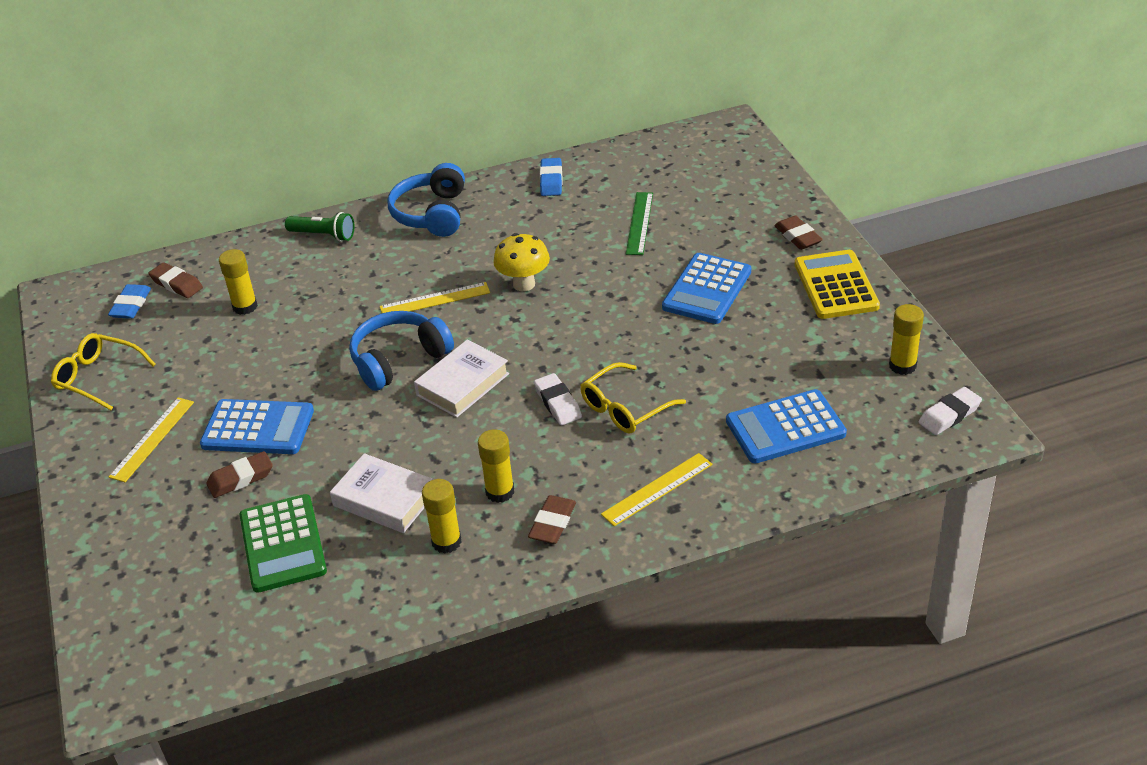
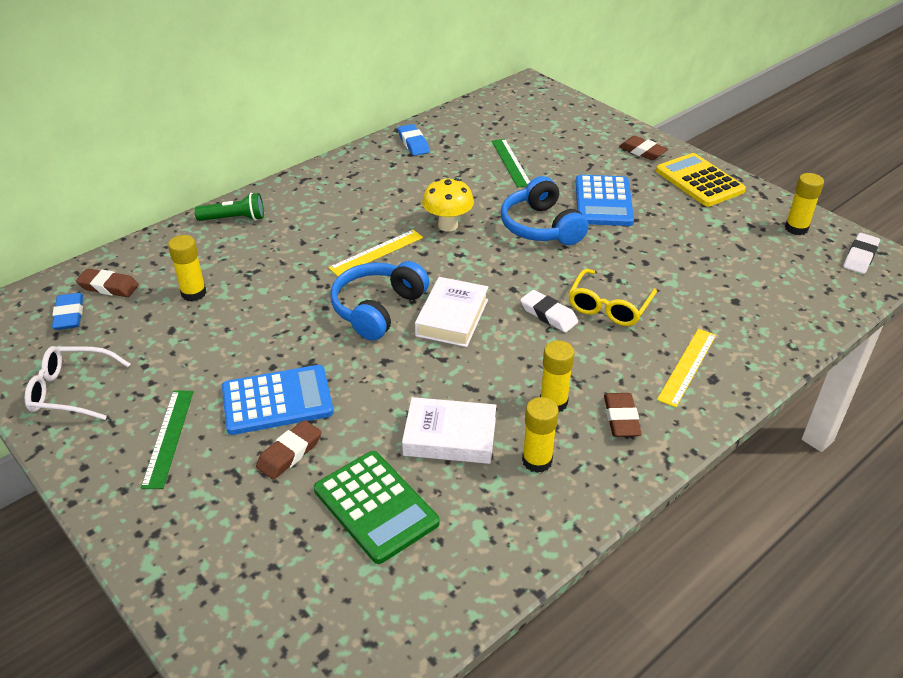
camera: 25 degrees left, 0 degrees up
(98, 377) = (71, 391): yellow glasses -> white glasses
(152, 439) = (168, 437): yellow ruler -> green ruler
(432, 214) = (326, 185): blue headphones -> blue headphones (541, 227)
(785, 427) = (749, 293): blue calculator -> none

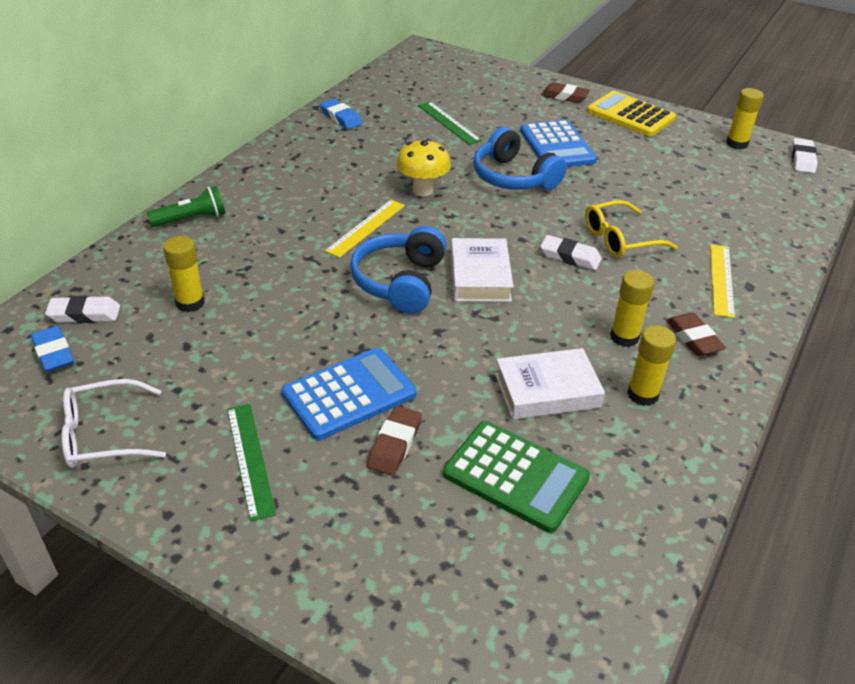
camera: 20 degrees left, 0 degrees up
(108, 287) = (84, 314): brown eraser -> white eraser
(609, 306) = (620, 239): yellow glasses -> yellow glasses turned 60 degrees clockwise

